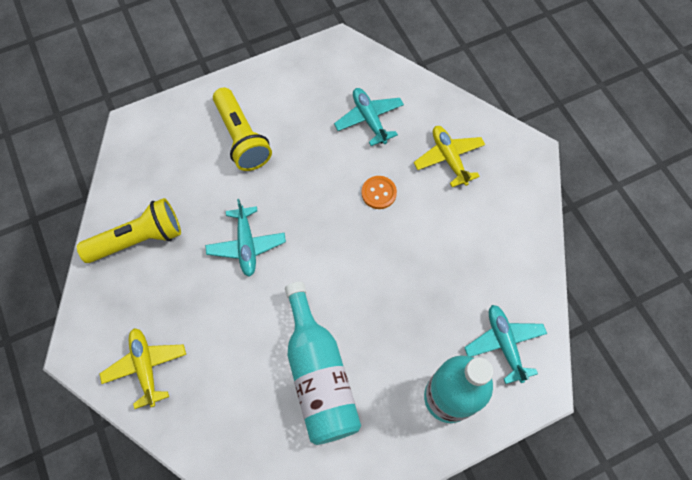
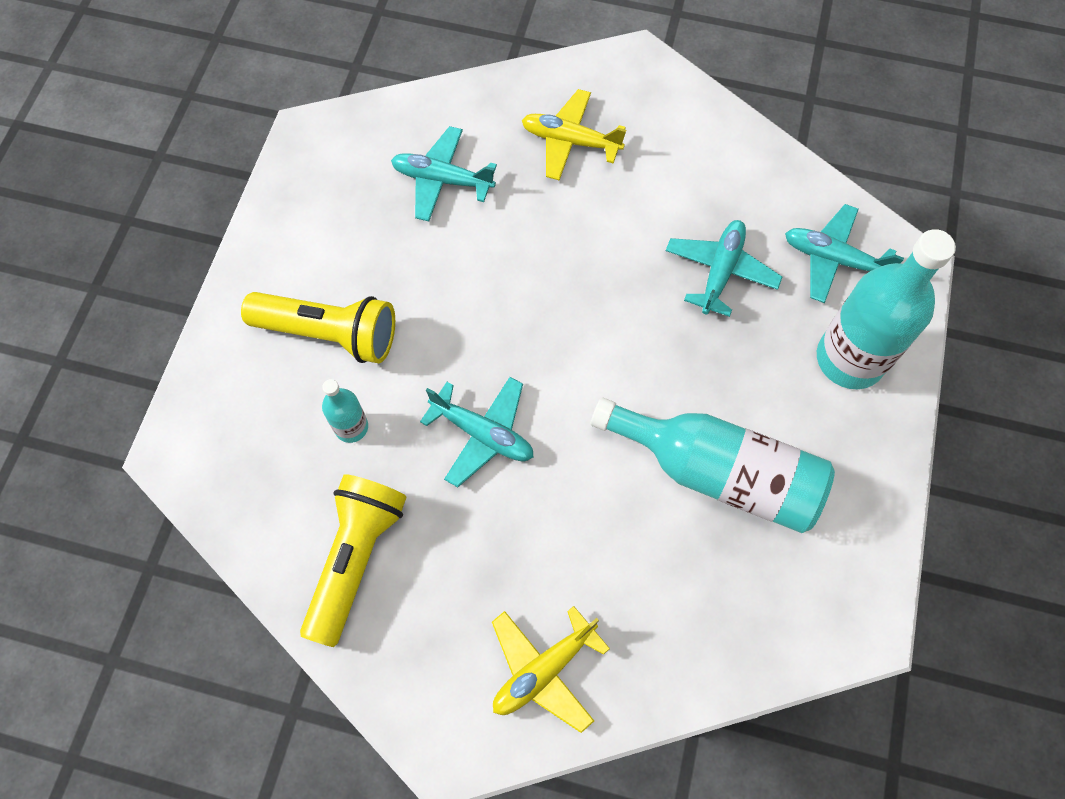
camera: 50 degrees left, 0 degrees up
(146, 367) = (543, 670): yellow plane -> yellow plane turned 60 degrees counterclockwise
(202, 185) = (351, 427): none -> turquoise bottle
(378, 193) = (547, 242): orange button -> none
(440, 289) = (720, 271): none -> turquoise plane

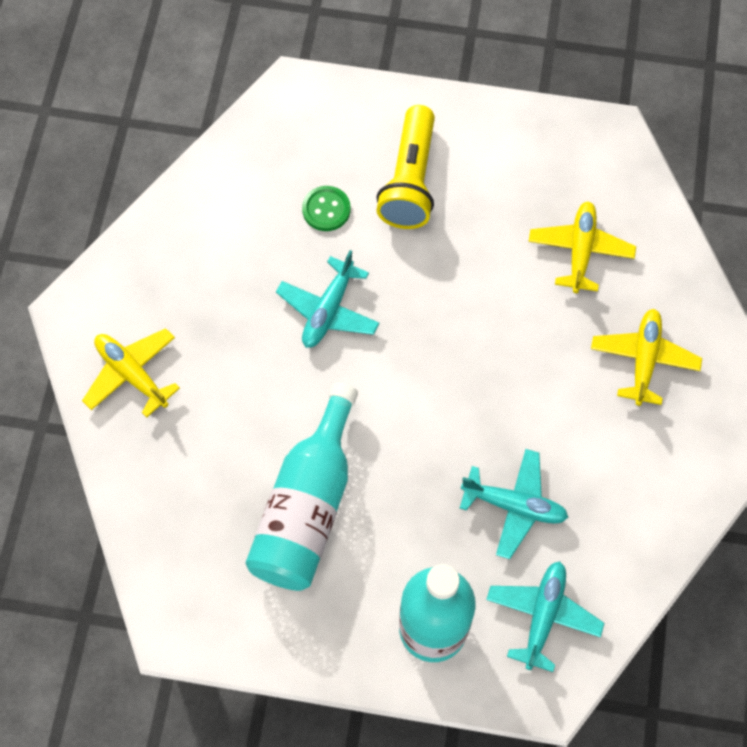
camera: 85 degrees right, 0 degrees up
(351, 427) = (326, 209): turquoise bottle -> green button
(356, 558) = (215, 228): yellow flashlight -> none
(442, 180) = (580, 250): turquoise plane -> yellow plane

